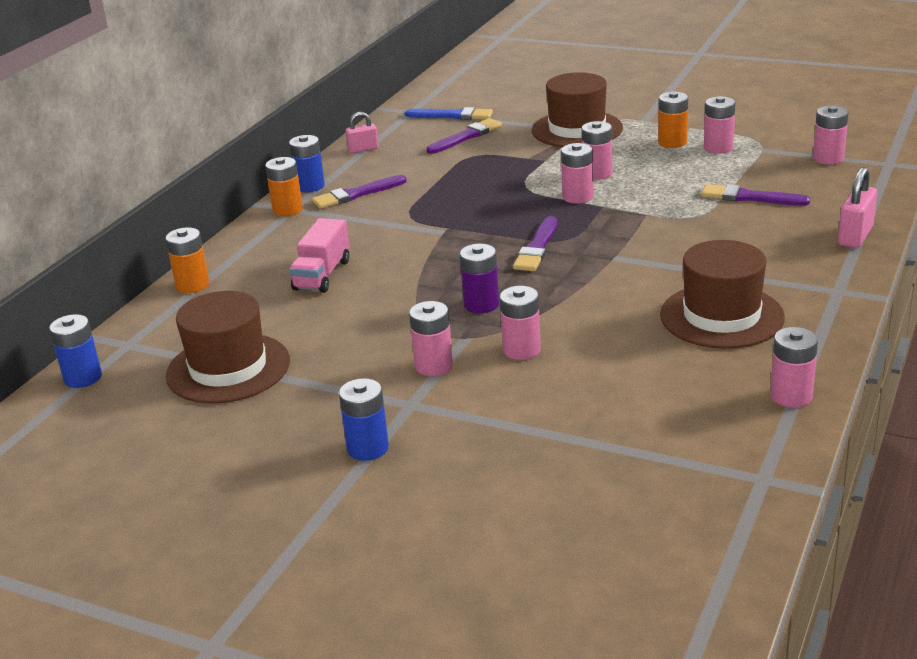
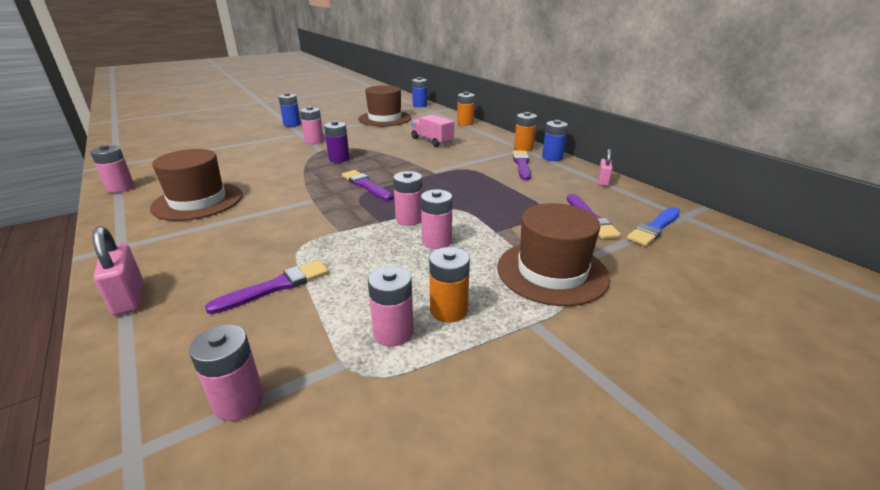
camera: 120 degrees right, 0 degrees up
(521, 350) = (287, 155): pink battery -> none

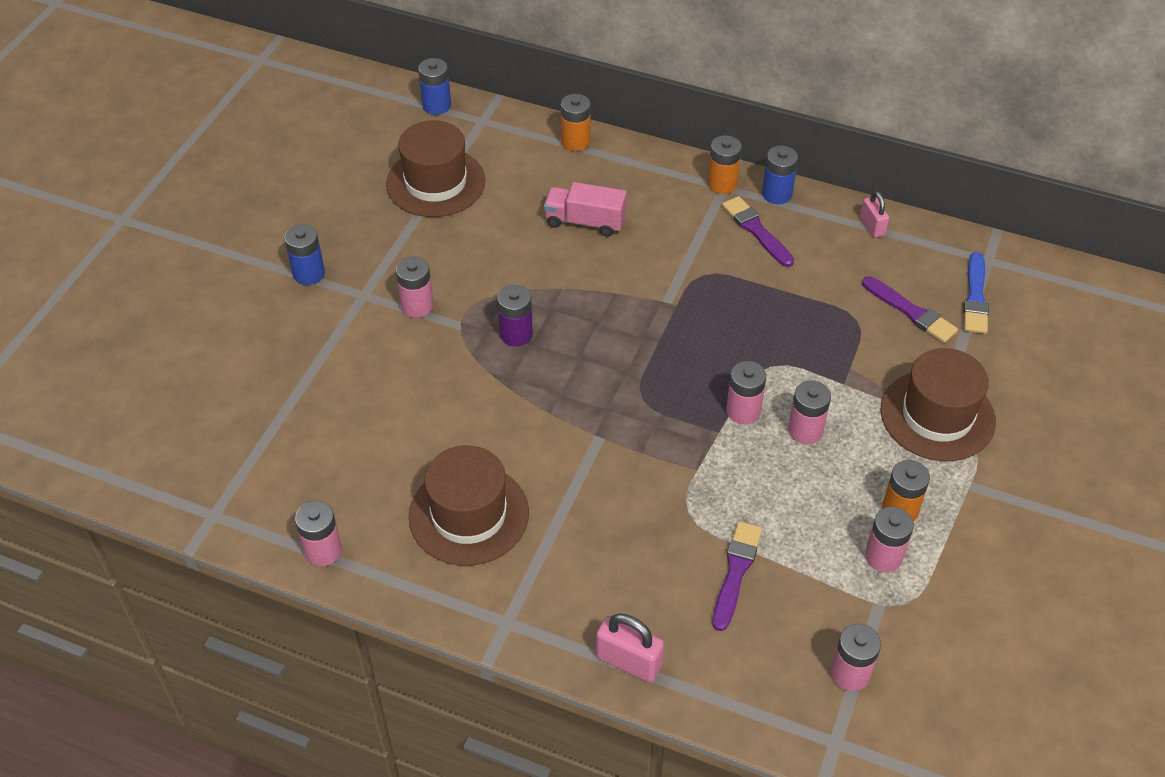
camera: 35 degrees left, 20 degrees up
(366, 185) = (625, 375): purple brush -> none

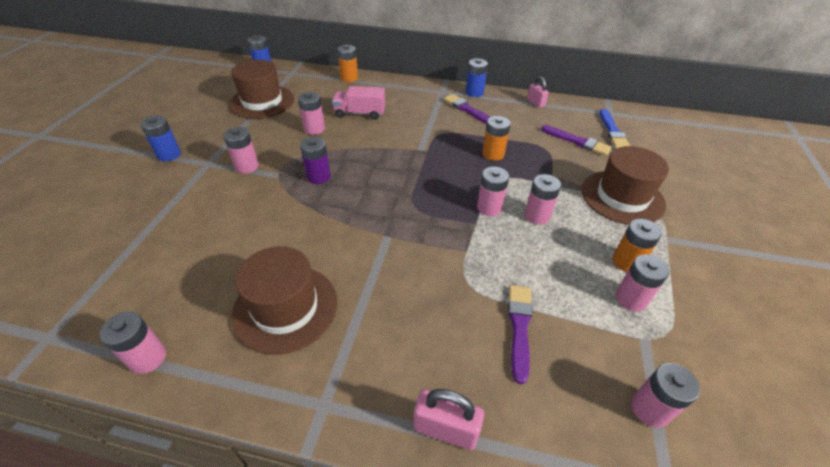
camera: 10 degrees left, 5 degrees down
(514, 246) = (314, 129): none -> pink battery
(722, 183) = (440, 90): orange battery -> orange battery (493, 154)

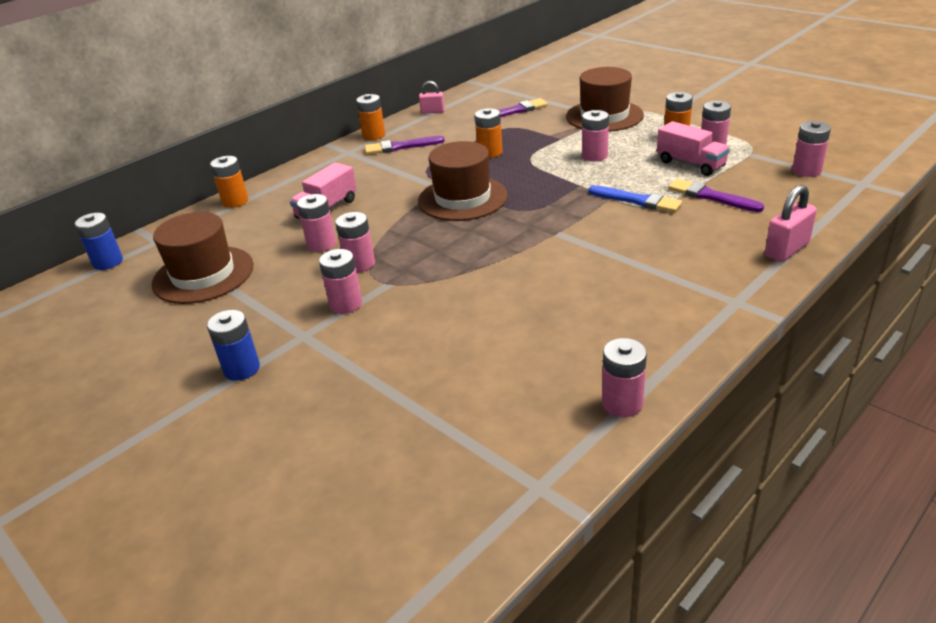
camera: 55 degrees left, 10 degrees down
(285, 308) = (611, 306): brown hat -> brown hat (462, 198)
(318, 177) = (422, 256): purple battery -> none
(474, 92) = (374, 135): blue battery -> orange battery
(489, 208) = (564, 174): pink battery -> pink battery (359, 264)
(577, 291) = (690, 164): none -> pink truck
(612, 131) = (516, 93): blue brush -> blue brush (637, 200)

